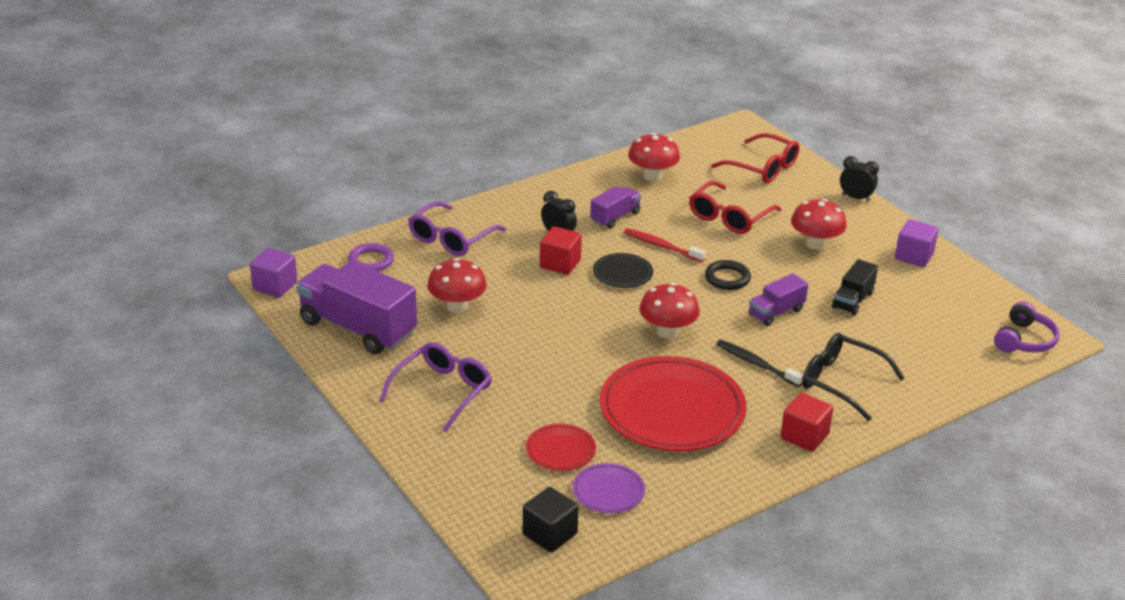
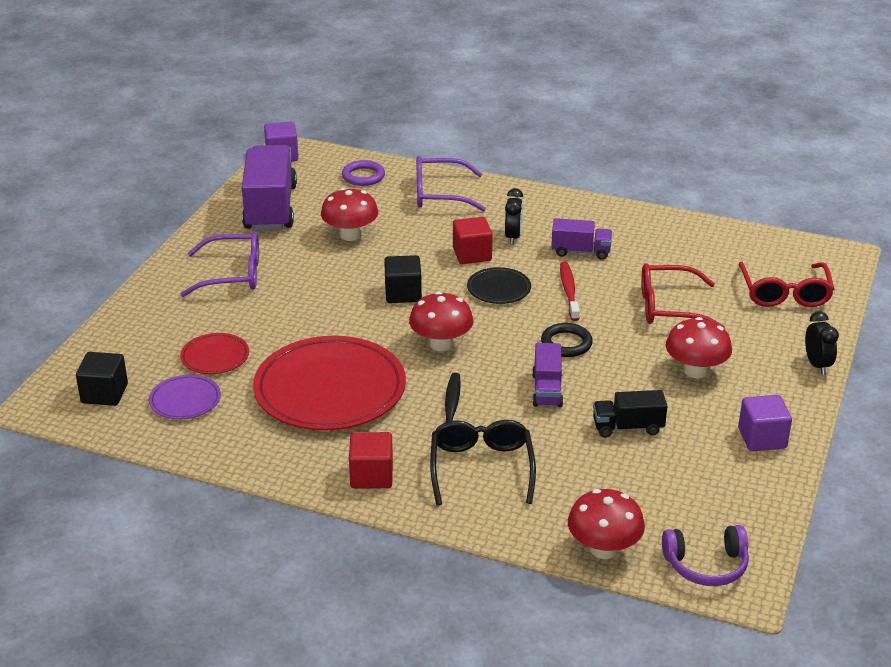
camera: 55 degrees right, 0 degrees up
(577, 319) = (403, 293): none -> black cube
(652, 176) = (675, 243): red mushroom -> red mushroom (603, 549)
(776, 312) = (547, 390): purple truck -> purple truck turned 105 degrees counterclockwise

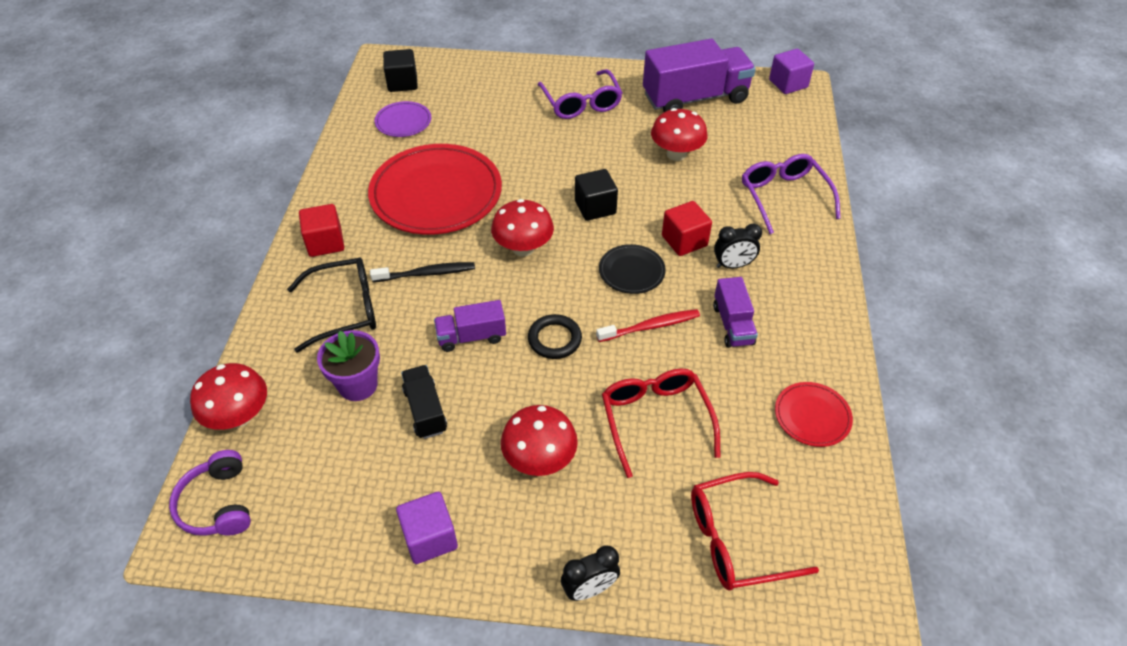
camera: 75 degrees right, 15 degrees up
(215, 357) = (463, 122): red plate -> red plate (812, 416)
(363, 176) = (785, 140): purple ring -> none
(585, 466) = (358, 385): none -> purple flower pot

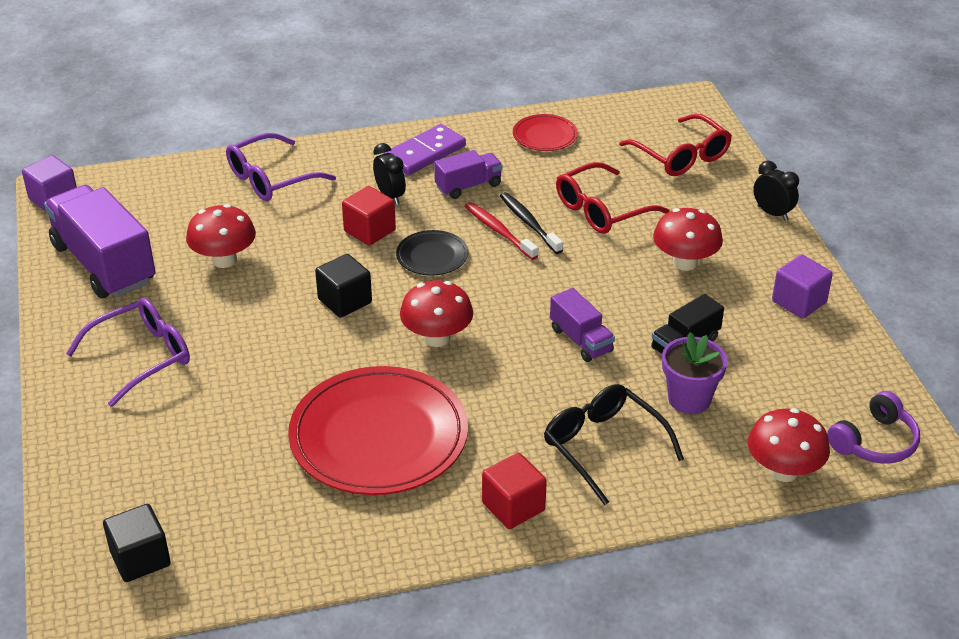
camera: 110 degrees left, 10 degrees down
(403, 122) = (240, 522): purple plate -> none
(426, 273) = (515, 400): black toothbrush -> black toothbrush (529, 223)
(554, 339) = (550, 285): black ring -> none
(800, 307) = (425, 153): none -> purple domino

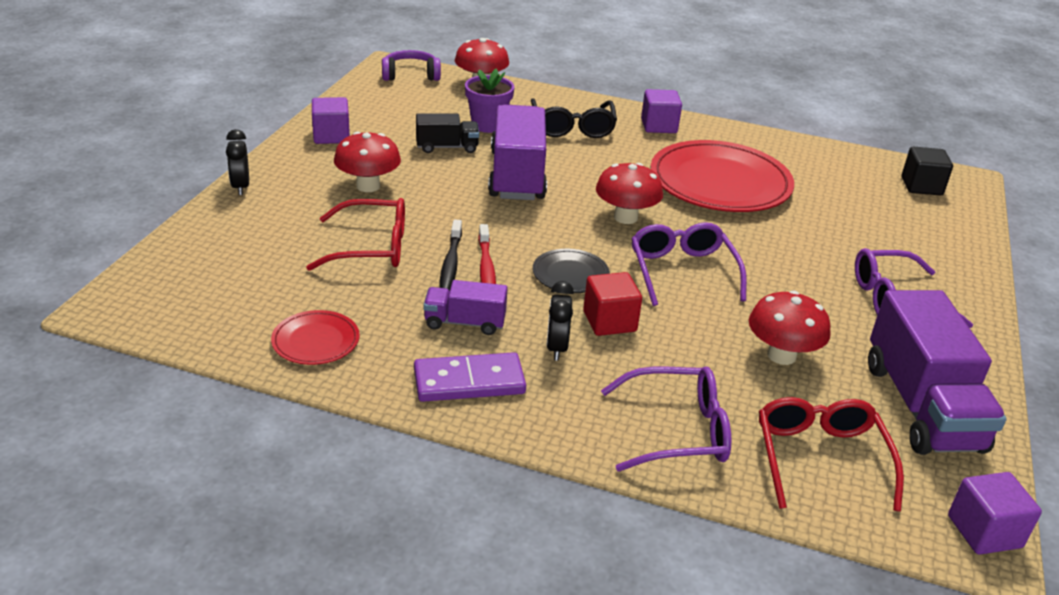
camera: 150 degrees left, 5 degrees down
(345, 301) = (682, 271): black cube -> purple glasses
(513, 506) = (659, 126): red cube -> purple cube
(581, 340) = (517, 175): purple truck -> purple truck, size x1.96
(681, 156) = (224, 260): red glasses -> red glasses (820, 458)

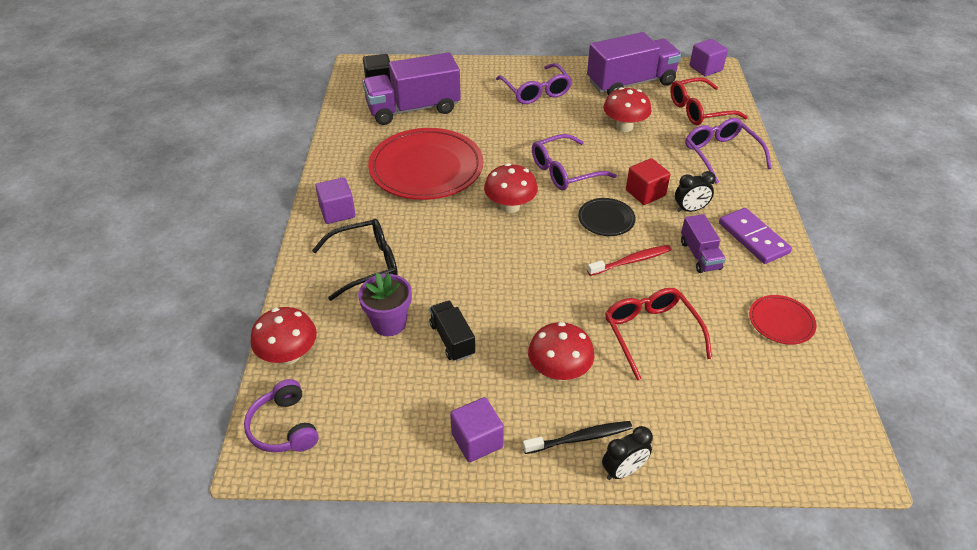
camera: 105 degrees left, 10 degrees up
(450, 264) = (639, 281): black toothbrush -> black toothbrush (580, 438)
(517, 175) = (480, 278): purple truck -> purple truck (413, 109)

